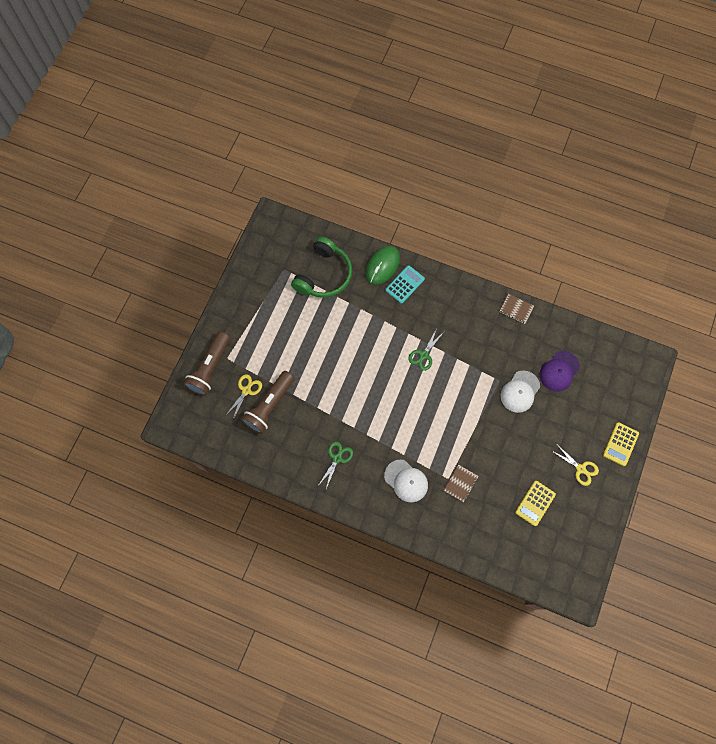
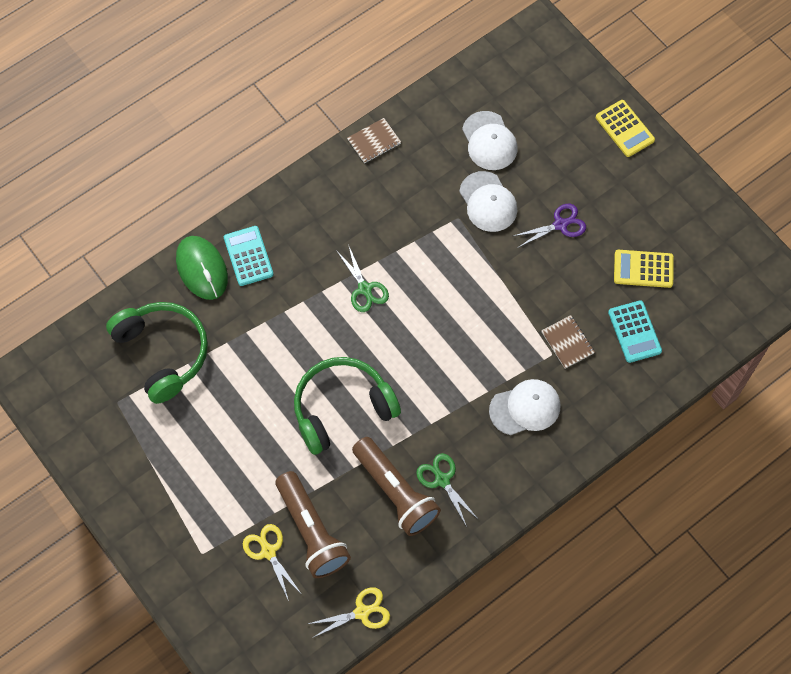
camera: 60 degrees left, 5 degrees down
(210, 368) = (201, 586): brown flashlight -> brown flashlight (395, 492)
(347, 382) = (342, 408): none -> green headphones
(491, 519) = (634, 332): none -> turquoise calculator
(532, 440) = (560, 225): none -> purple scissors
(535, 503) = (643, 269): yellow calculator -> yellow calculator turned 120 degrees clockwise
(559, 371) = (489, 141): purple cap -> white cap
(580, 469) = (629, 191): yellow scissors -> yellow scissors (362, 612)

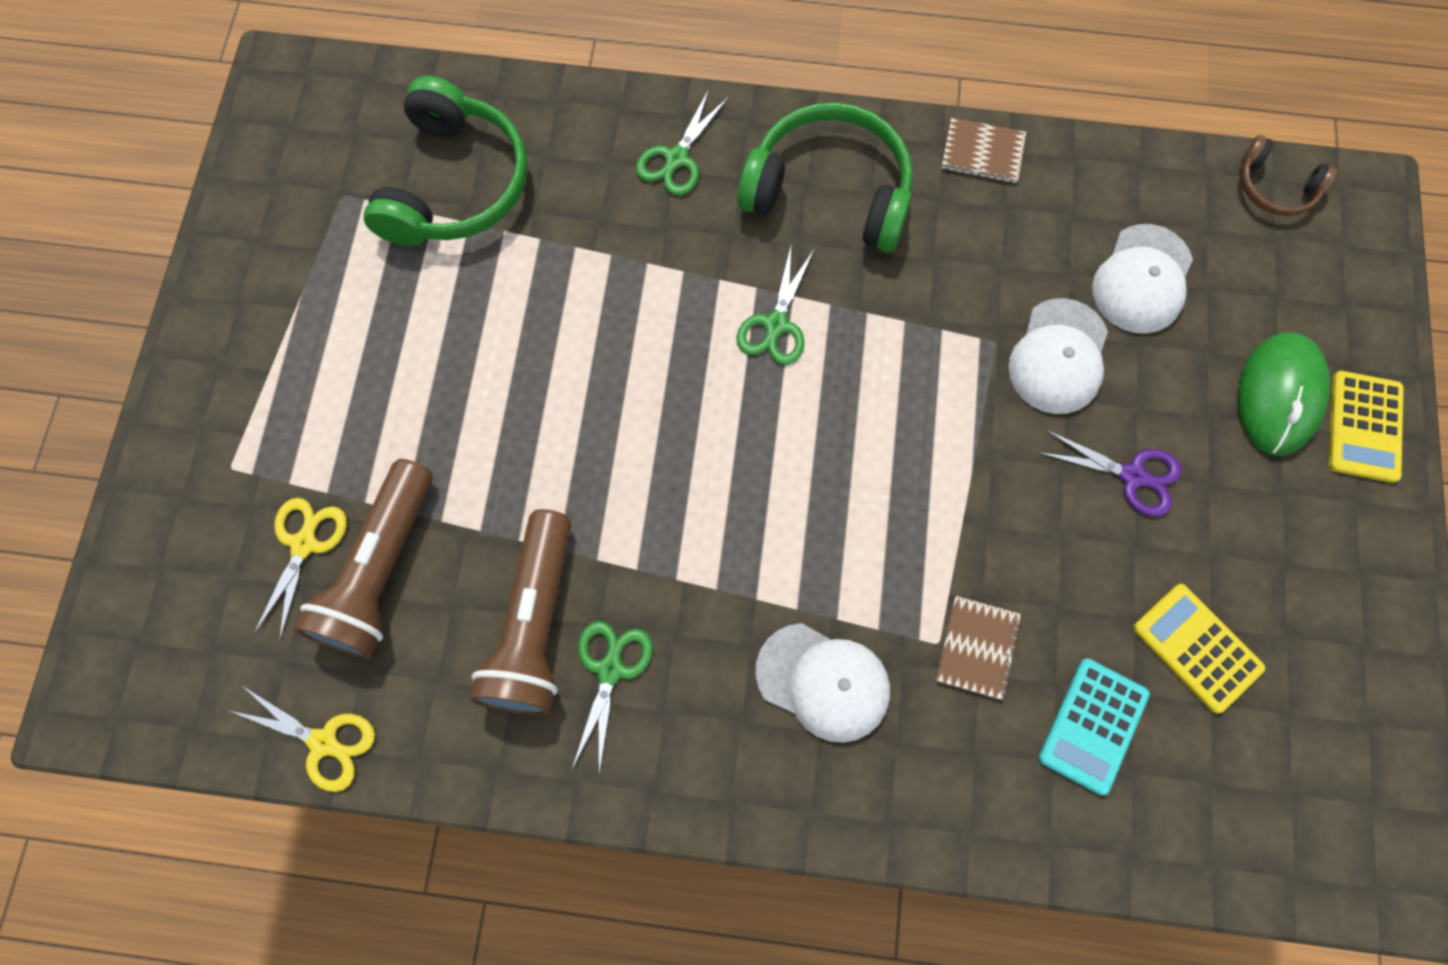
camera: 45 degrees right, 5 degrees up
(202, 269) = (606, 126): green mouse -> green mouse (1279, 395)
(248, 256) = (676, 158): turquoise calculator -> green scissors
(342, 408) = (586, 449): green headphones -> green headphones (829, 191)
(503, 57) = (1275, 187): none -> brown headphones

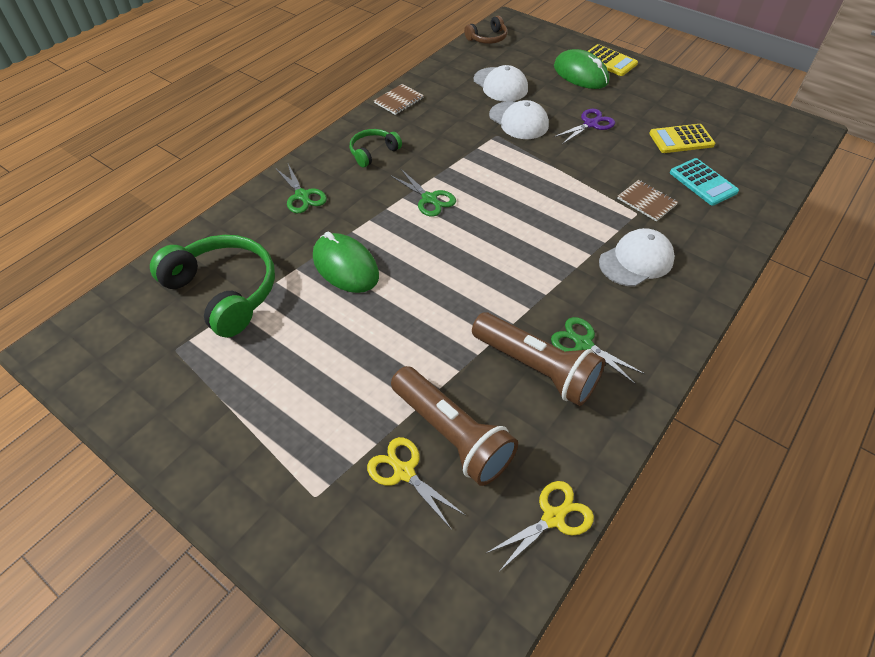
camera: 60 degrees left, 20 degrees down
(577, 295) = (345, 266): none -> green mouse
(829, 191) = (373, 152): green headphones -> green headphones, size x0.52

